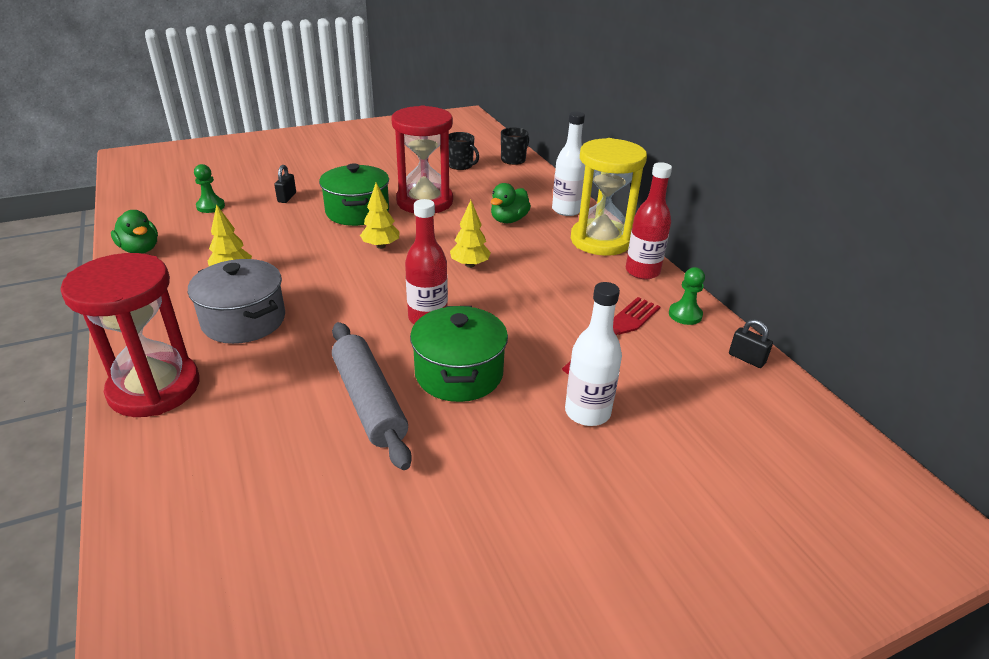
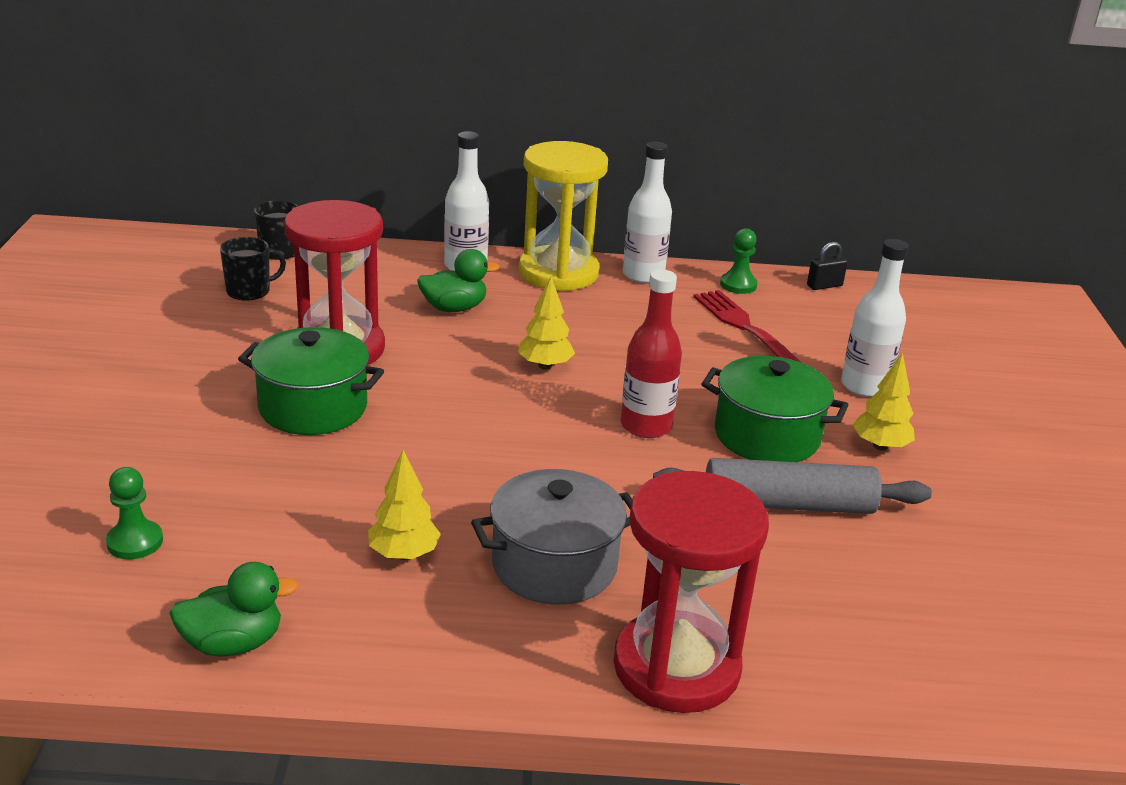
camera: 65 degrees left, 5 degrees down
(287, 197) = (189, 458): black padlock -> none
(381, 246) = (439, 414): yellow tree -> yellow tree (880, 446)
(508, 220) = (454, 308): green duck -> green duck turned 75 degrees counterclockwise
(642, 271) = (643, 275): red bottle -> white bottle

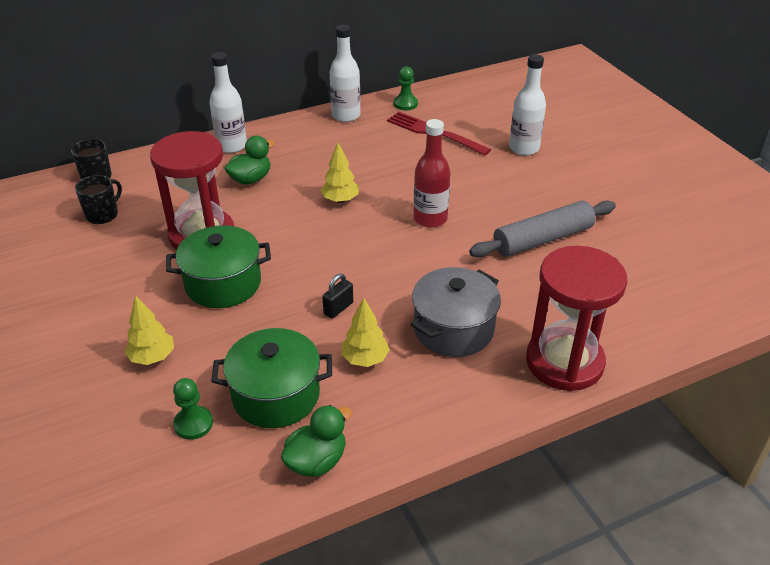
camera: 25 degrees left, 10 degrees up
(558, 273) = (294, 131): yellow hourglass -> none
(767, 436) = (499, 200): green pot -> green pot (276, 395)
(824, 286) = (453, 88): black padlock -> black padlock (338, 308)
(880, 446) = (560, 184): yellow tree -> yellow tree (152, 357)

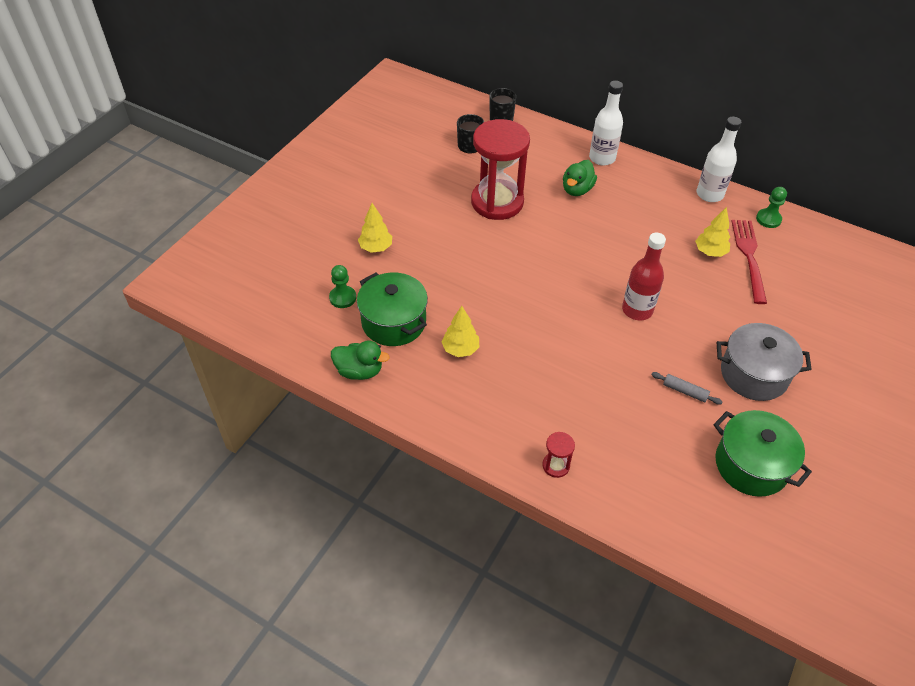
camera: 55 degrees right, 10 degrees up
(223, 284) = (463, 240): green pot -> green pot (751, 465)
(251, 179) = (577, 190): green duck -> green duck turned 105 degrees clockwise
(338, 308) = (494, 310): black padlock -> none
(340, 200) = (605, 248): yellow tree -> yellow tree (710, 252)
(453, 329) = (531, 383): grey pot -> grey pot (754, 374)
(524, 148) = (796, 324): white bottle -> none
(542, 239) = (685, 391): grey rolling pin -> grey rolling pin, size x0.45
(564, 362) = (556, 465): red hourglass -> red hourglass, size x0.41

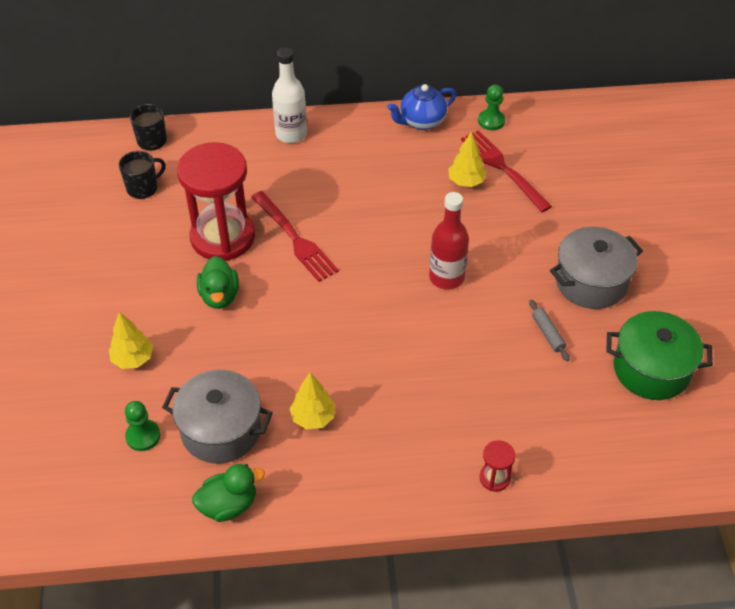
camera: 35 degrees left, 0 degrees up
(393, 322) = (221, 430): green pot -> grey pot
(546, 227) = (295, 238): none -> red fork
(577, 190) = (293, 181): green duck -> green duck (219, 296)
(685, 391) = (548, 333): grey rolling pin -> grey rolling pin turned 75 degrees clockwise
(709, 194) = (421, 122): white bottle -> blue teapot

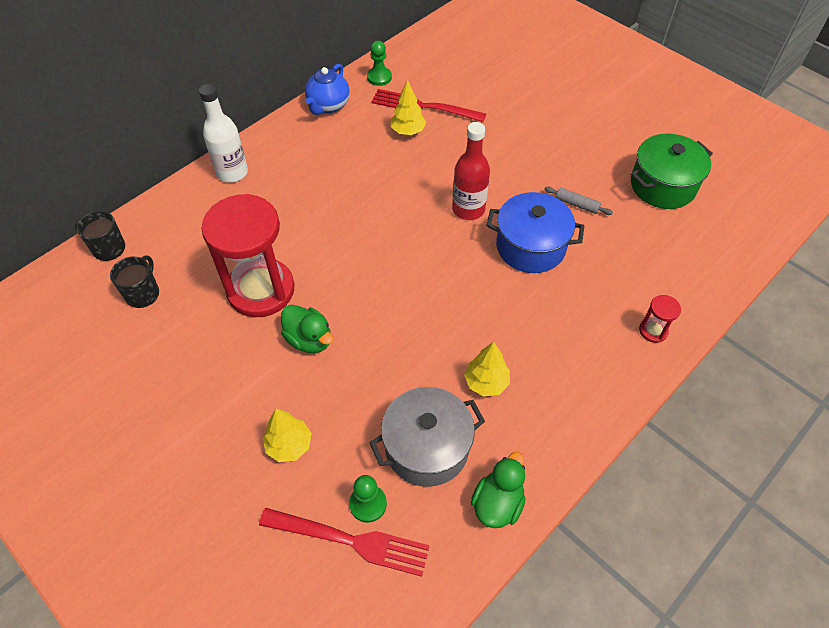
camera: 40 degrees left, 5 degrees up
(295, 238) = (323, 253): red fork -> red fork (350, 541)
(466, 341) = (530, 246): none -> blue pot
(591, 282) = (565, 151): grey pot -> none

